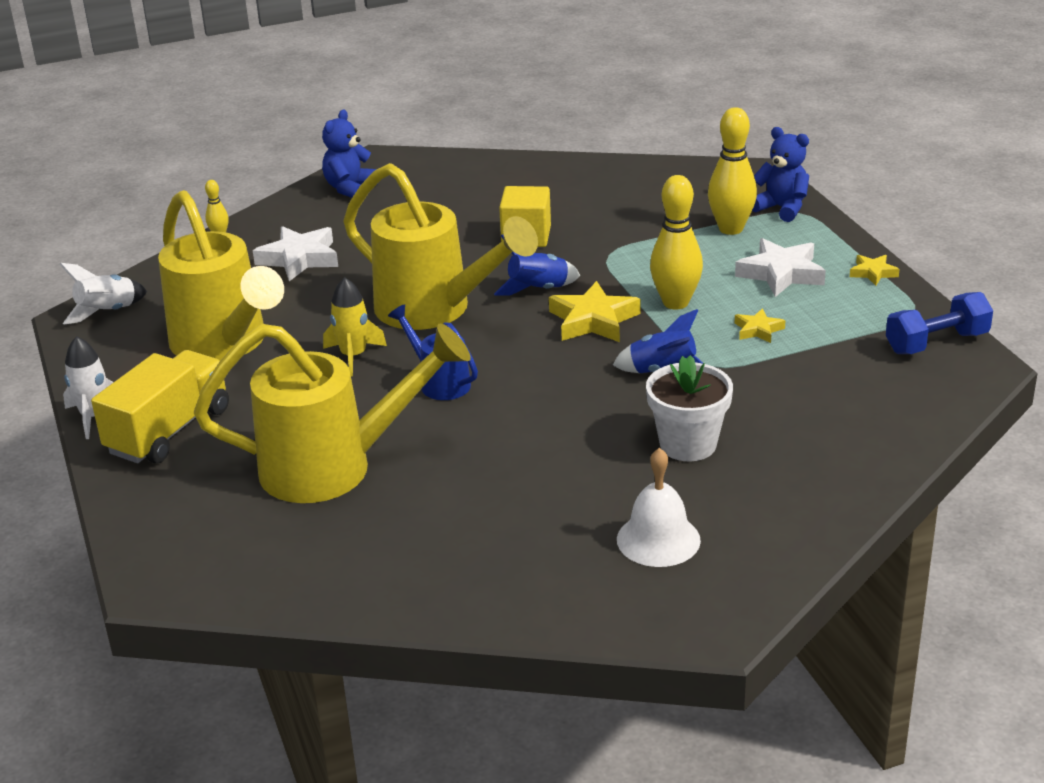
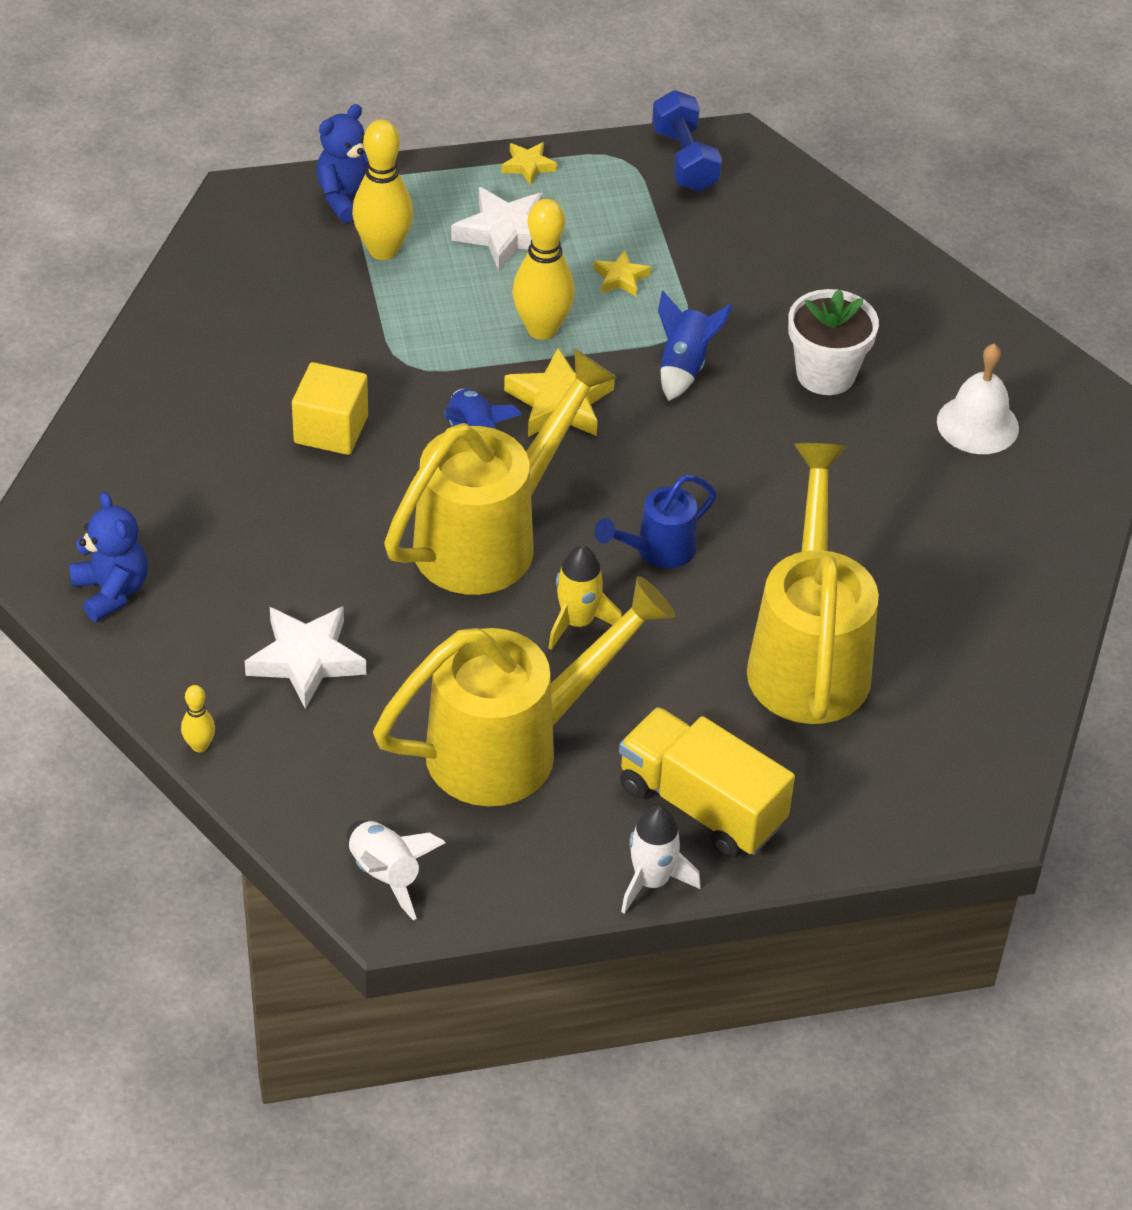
camera: 85 degrees left, 15 degrees up
(350, 188) = (111, 591): blue teddy bear -> blue teddy bear turned 150 degrees counterclockwise

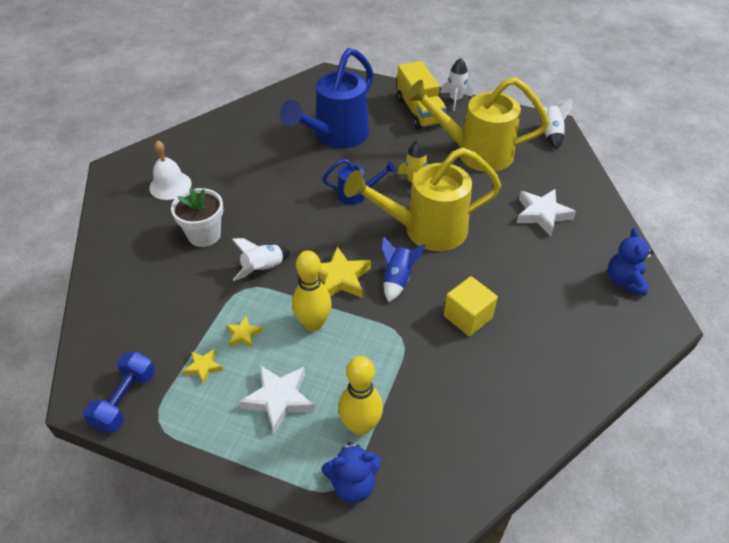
camera: 145 degrees left, 0 degrees up
(199, 746) = (606, 201): yellow bowling pin -> none
(528, 166) = (218, 448): yellow star -> yellow star (203, 367)
(684, 366) = (263, 269): blue rocket -> white rocket
(809, 655) = (335, 137): yellow watering can -> blue watering can

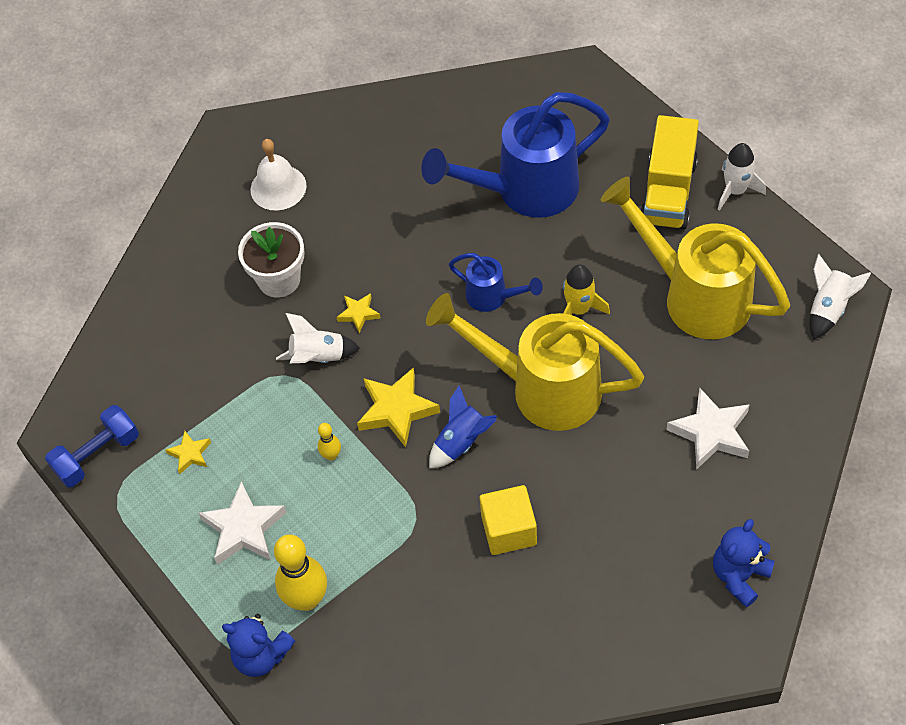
camera: 35 degrees right, 10 degrees up
(243, 334) = (250, 434): yellow star -> yellow star (358, 314)
(313, 323) = (331, 455): yellow bowling pin -> yellow bowling pin, size x0.48

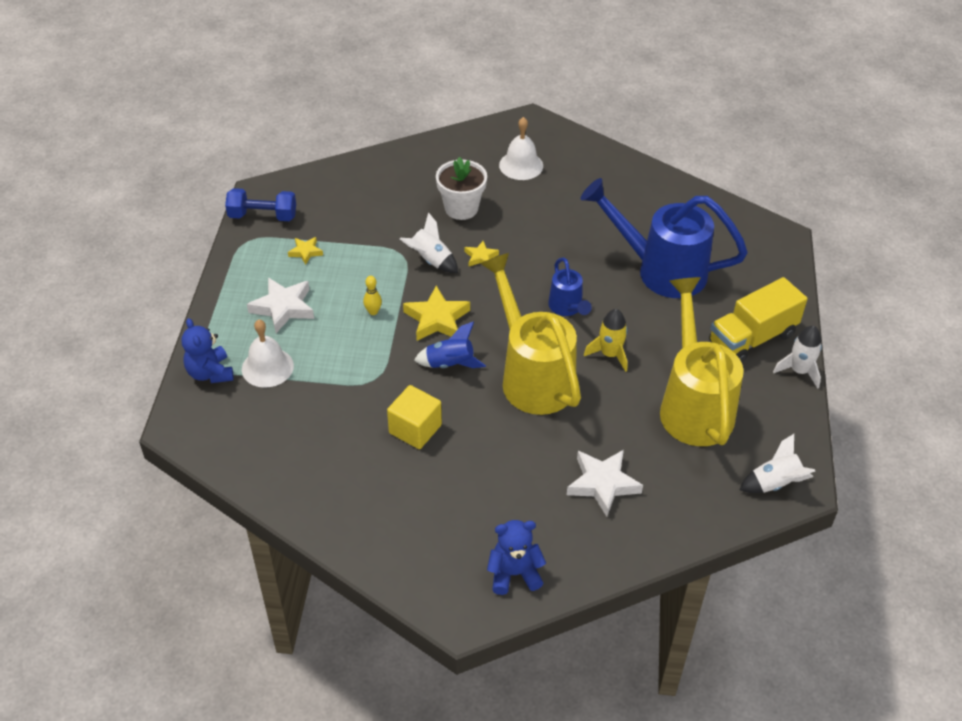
camera: 40 degrees right, 10 degrees down
(307, 599) = (267, 367): yellow bowling pin -> white bell

